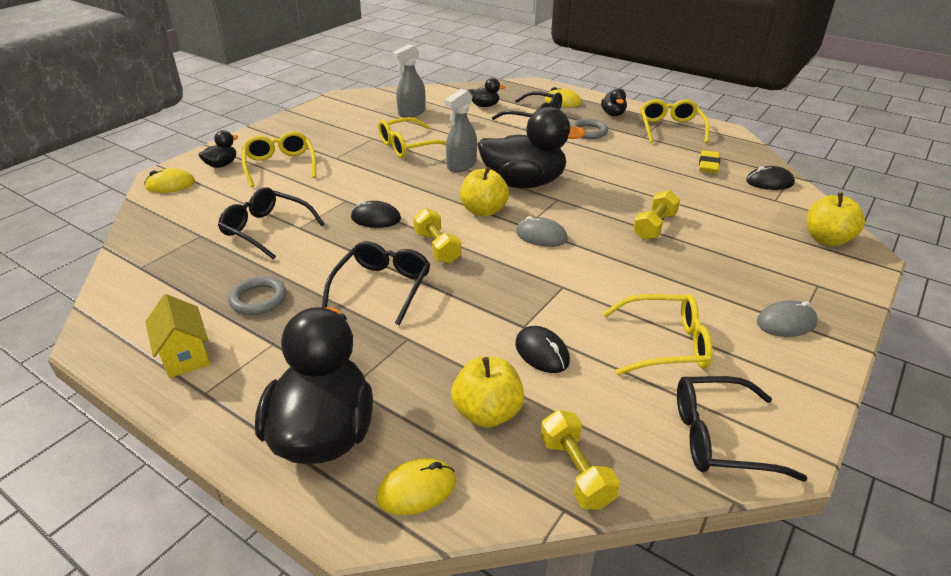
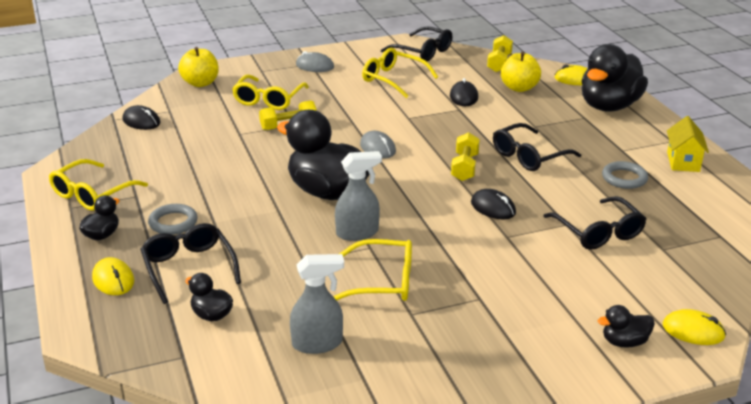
camera: 145 degrees left, 5 degrees down
(280, 165) = (552, 311): yellow glasses -> yellow glasses (268, 99)
(483, 211) = (395, 181): yellow apple -> none
(708, 165) = (150, 149): yellow eraser -> none

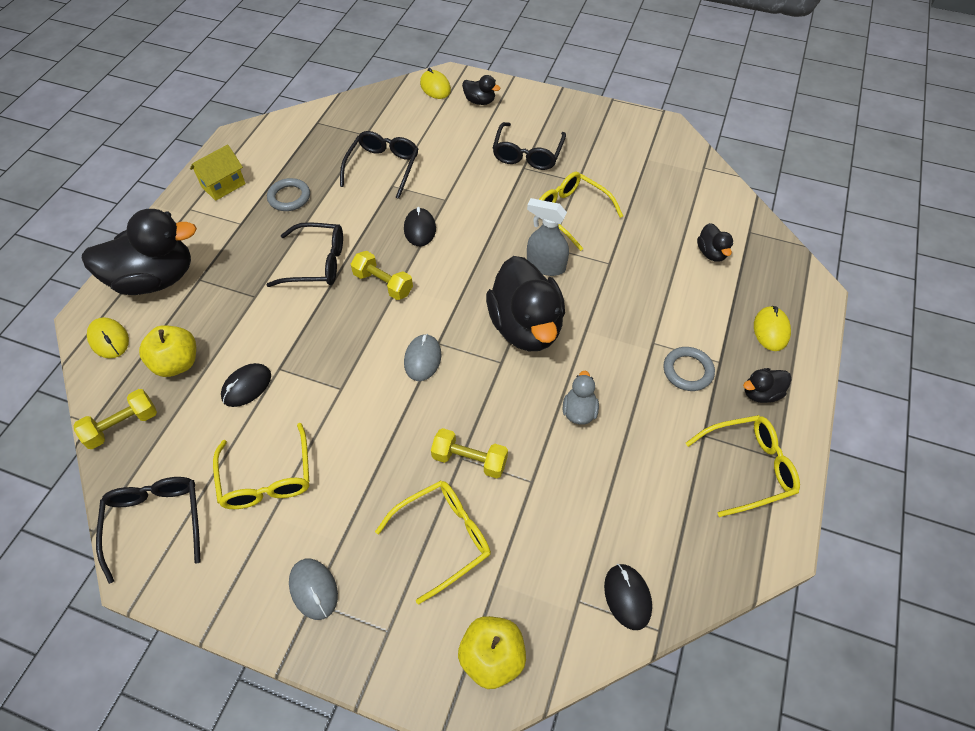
camera: 140 degrees left, 25 degrees up
(189, 268) = (703, 307): black glasses -> black glasses (527, 154)
(239, 170) = (579, 411): none -> grey duck
(317, 343) = (655, 194): grey spray bottle -> none
(464, 167) = (383, 284): yellow dumbbell -> yellow dumbbell turned 75 degrees clockwise

